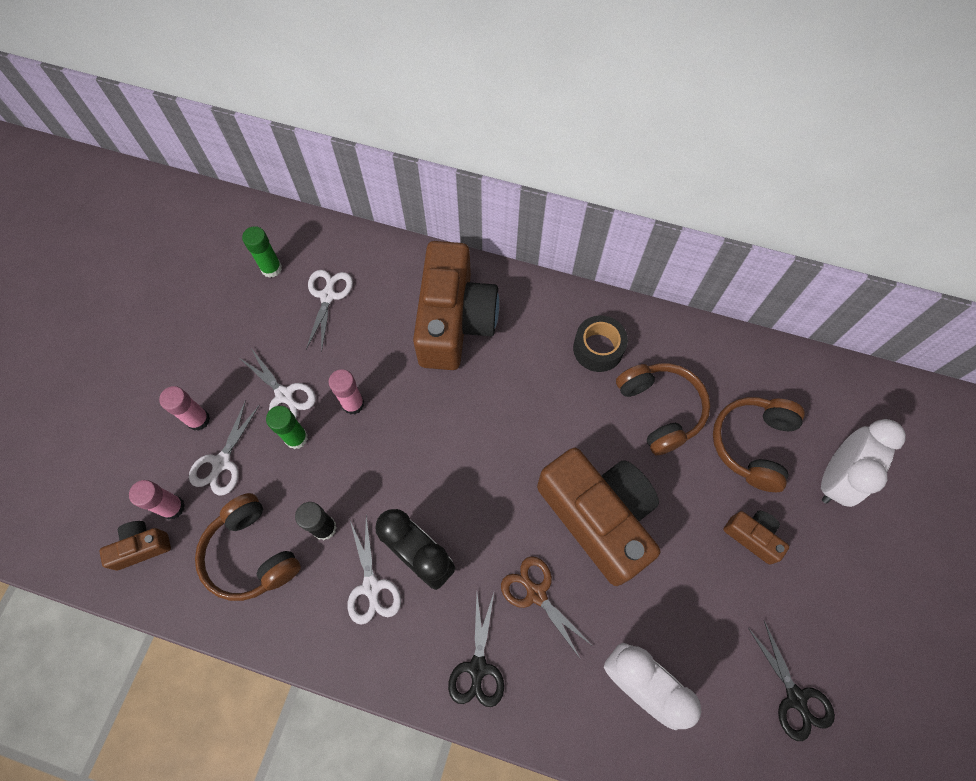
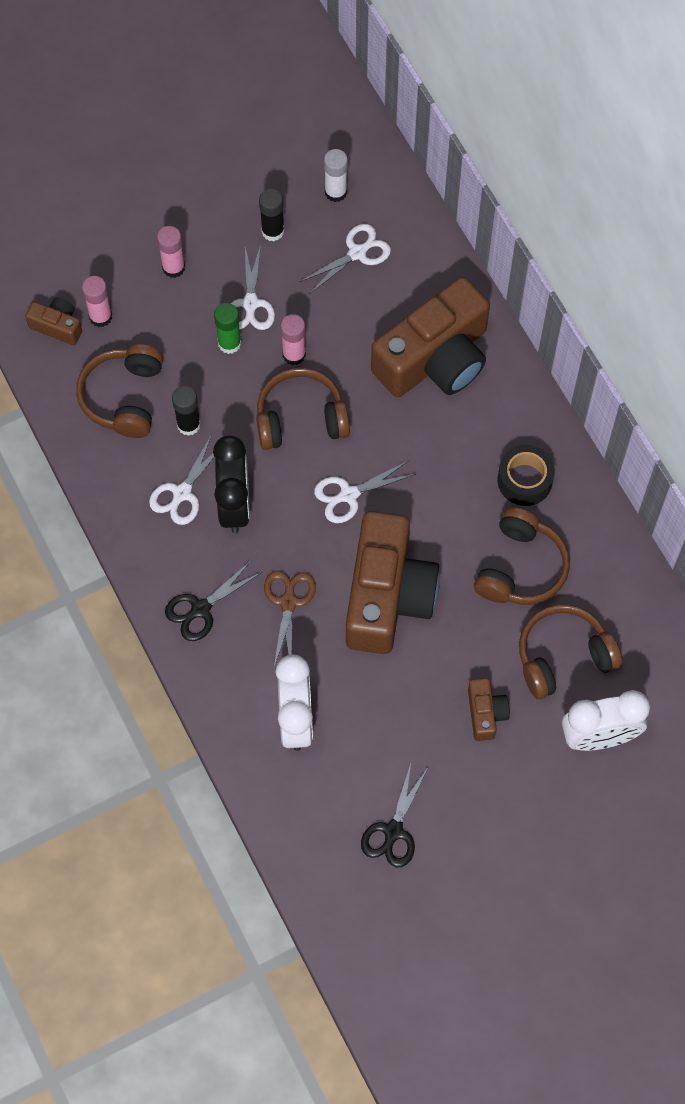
camera: 45 degrees right, 0 degrees up
(221, 463) = (160, 315): white scissors -> white scissors (348, 495)
(251, 331) = (272, 231): none -> black glue stick
(271, 268) = (335, 192): green glue stick -> white glue stick
(404, 445) = (300, 418): none -> brown headphones

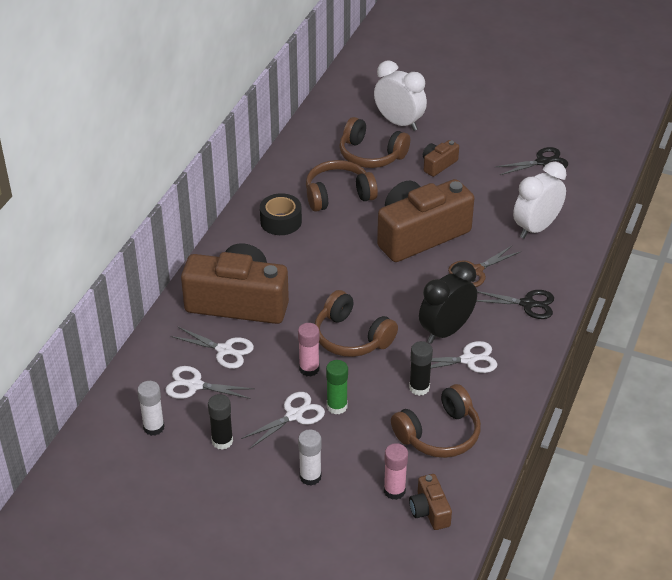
camera: 130 degrees left, 25 degrees down
(173, 268) = (310, 477): pink glue stick -> white glue stick
(348, 495) = (378, 286): white scissors -> white scissors (225, 350)

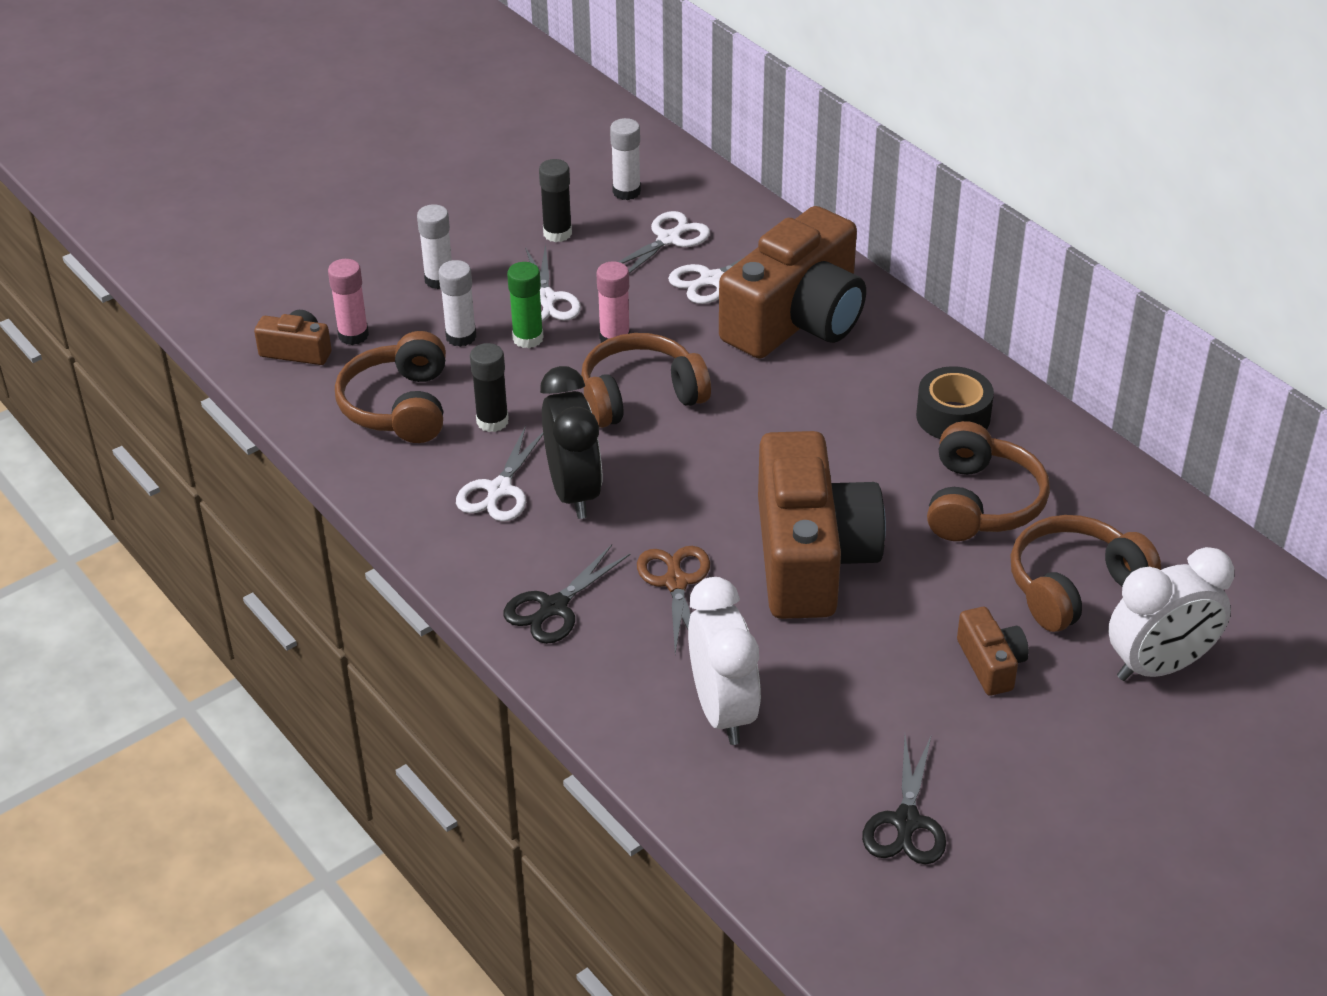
camera: 120 degrees right, 0 degrees up
(357, 438) = (461, 337): none -> white glue stick

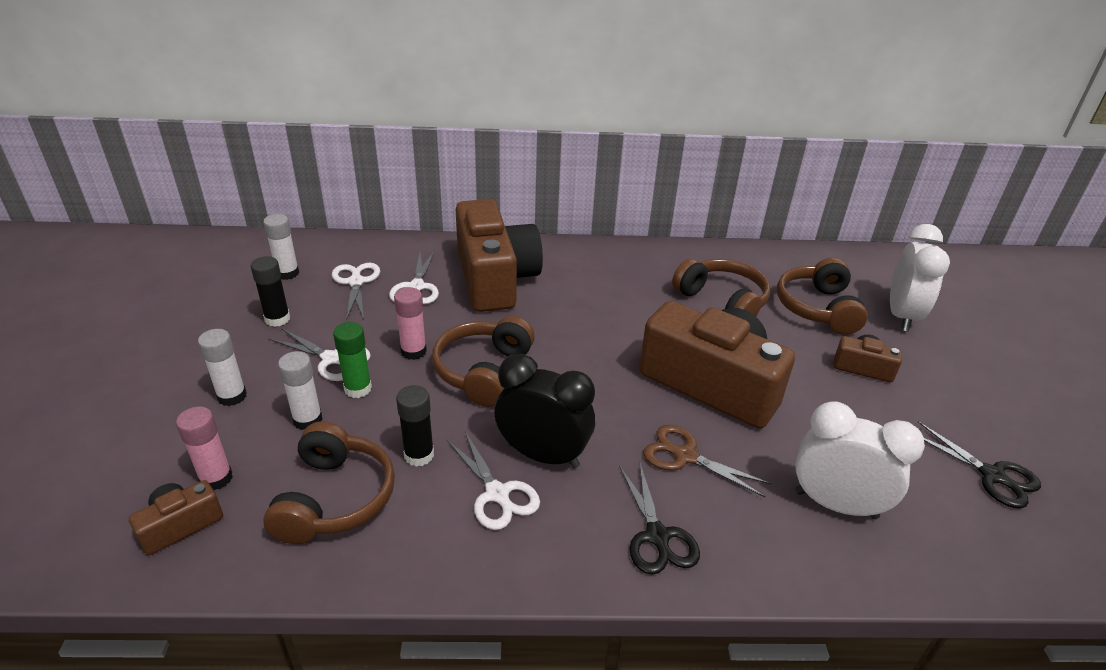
camera: 55 degrees left, 5 degrees down
(399, 406) = (334, 498): brown headphones -> brown headphones turned 120 degrees counterclockwise
(953, 417) = (642, 274): black tape -> none

